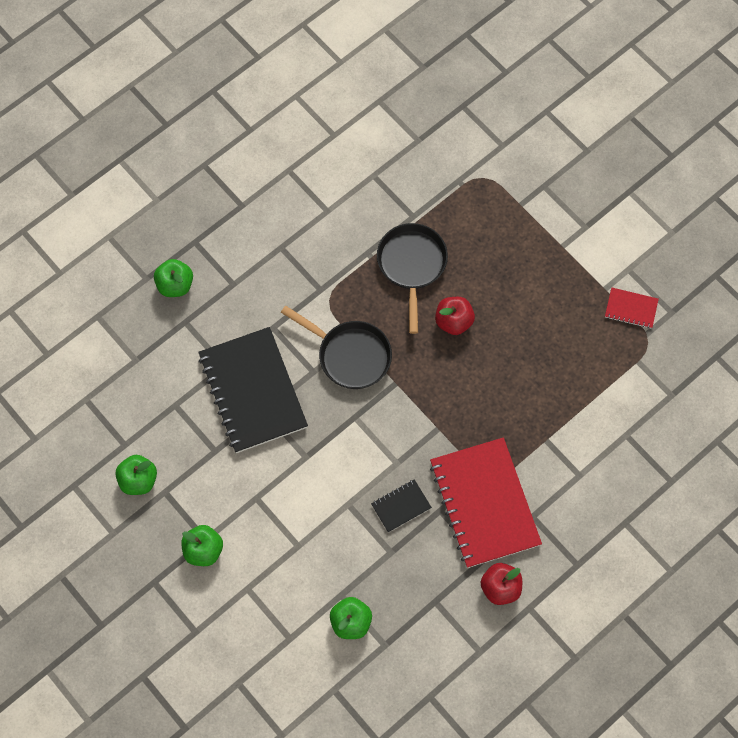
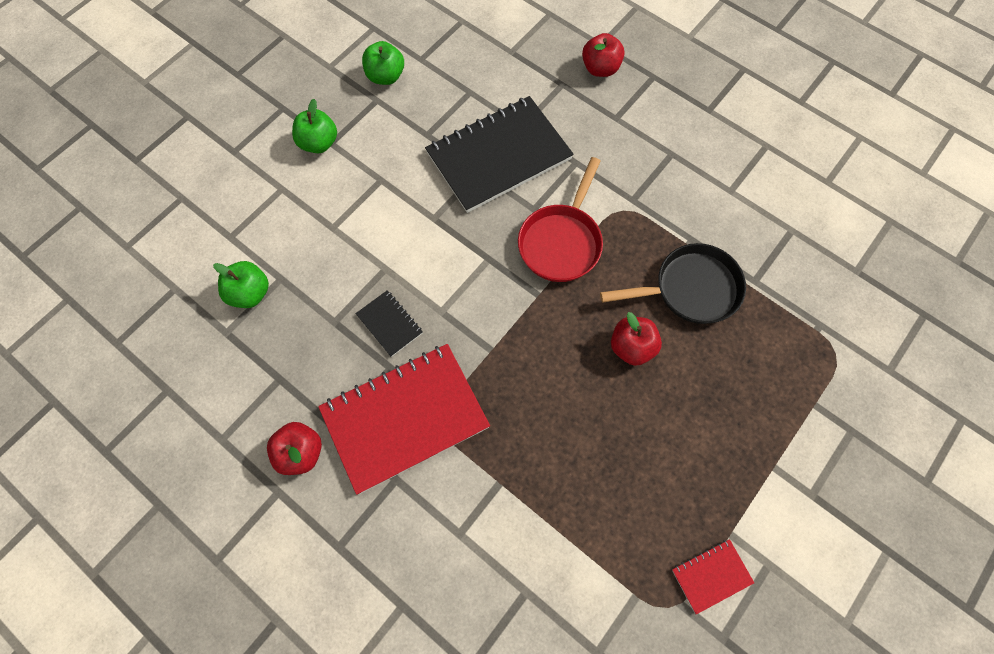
camera: 80 degrees right, 0 degrees up
(175, 285) = (600, 68): green apple -> red apple
(350, 355) = (561, 242): black pan -> red pan
(631, 309) = (711, 576): red notebook -> red notebook turned 60 degrees clockwise

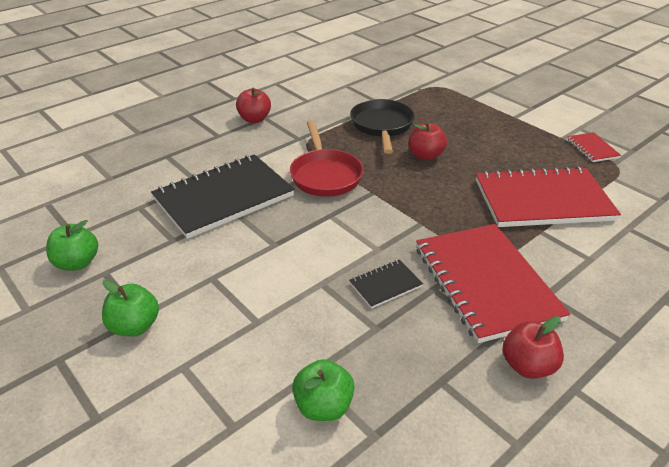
camera: 80 degrees left, 30 degrees down
(499, 156) = (224, 198): black notebook -> black notebook turned 75 degrees clockwise
(561, 242) = (325, 175): red pan -> red pan turned 45 degrees clockwise
(563, 490) = (543, 200): none -> red notebook
(600, 68) = (164, 136): red apple -> red apple (254, 119)

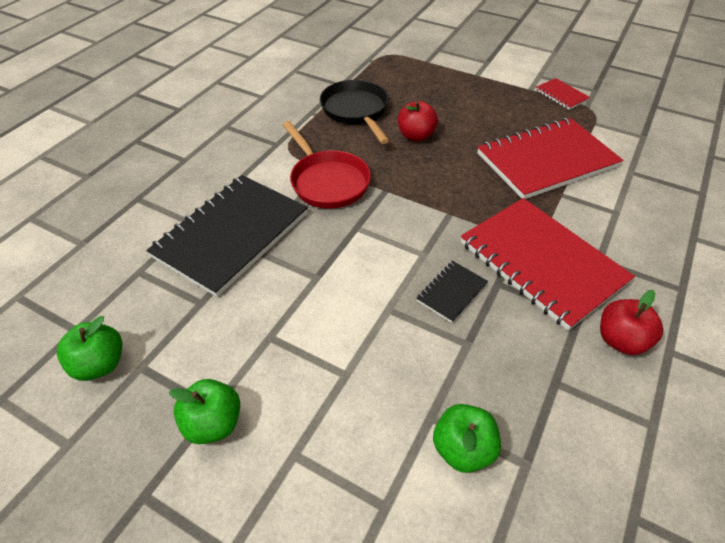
camera: 20 degrees left, 10 degrees up
(254, 119) = (216, 131): red apple -> none

